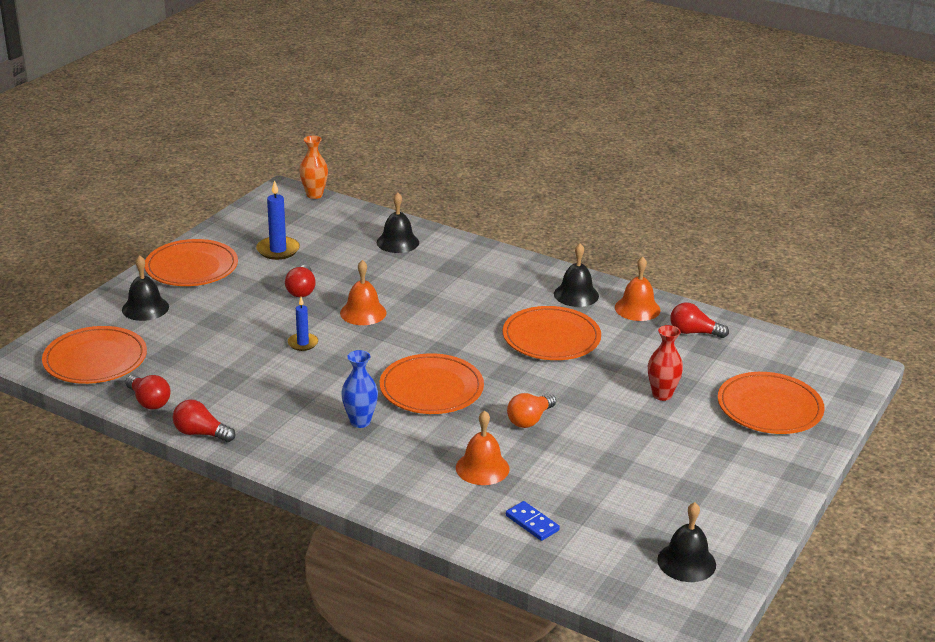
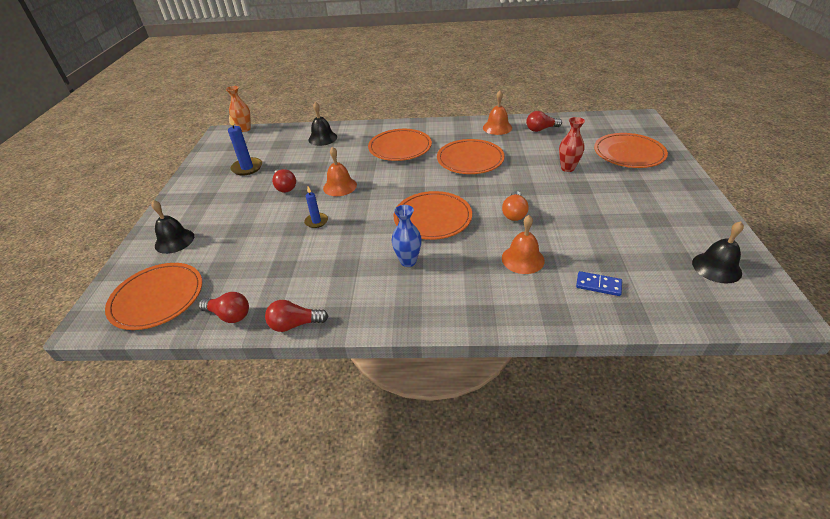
camera: 25 degrees left, 10 degrees up
(191, 267) = (191, 199): orange plate -> orange plate (400, 148)
(576, 295) = (456, 132): black bell -> none

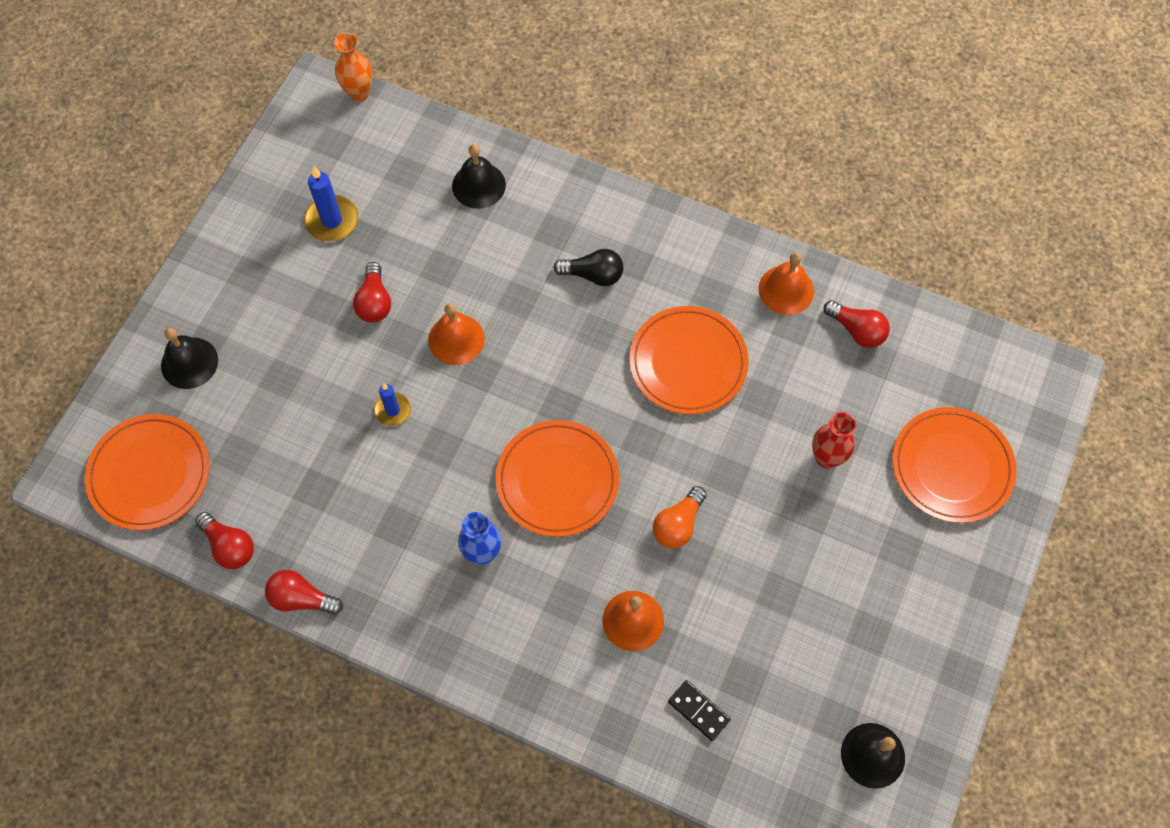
camera: 20 degrees right, 25 degrees up
(400, 148) = (593, 275): orange plate -> black light bulb
(541, 129) = (856, 330): red light bulb -> red light bulb turned 150 degrees counterclockwise
(598, 285) = (698, 711): blue domino -> black domino

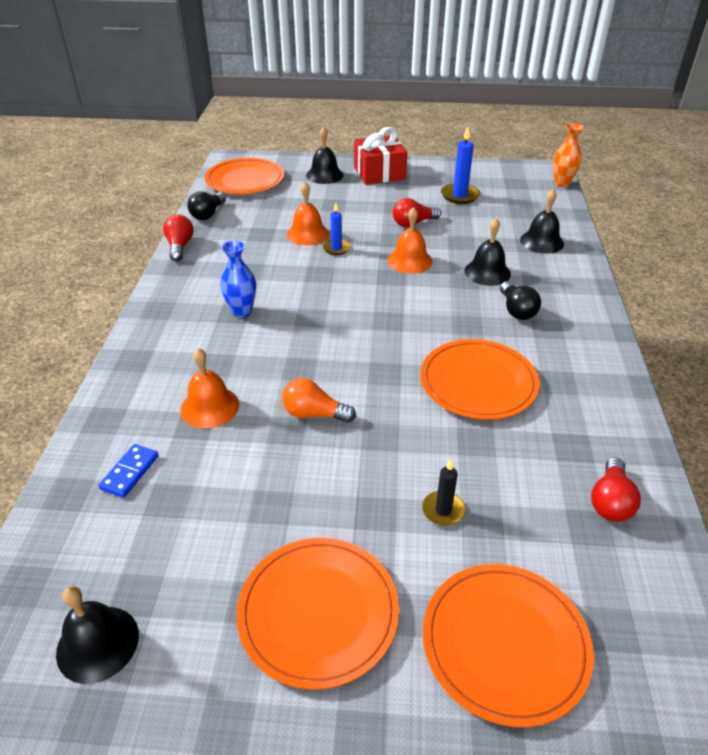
camera: 70 degrees right, 25 degrees down
(220, 291) = (379, 173): none -> red gift
(229, 546) = (208, 214): red light bulb -> black light bulb
(514, 270) = (487, 272): none -> black bell
(557, 480) = (321, 334): orange plate -> orange plate (318, 612)
(698, 711) = (130, 472): black domino -> blue domino
(786, 290) = (607, 432): orange bell -> orange bell (307, 234)
(826, 458) = (443, 510): red vase -> black candle

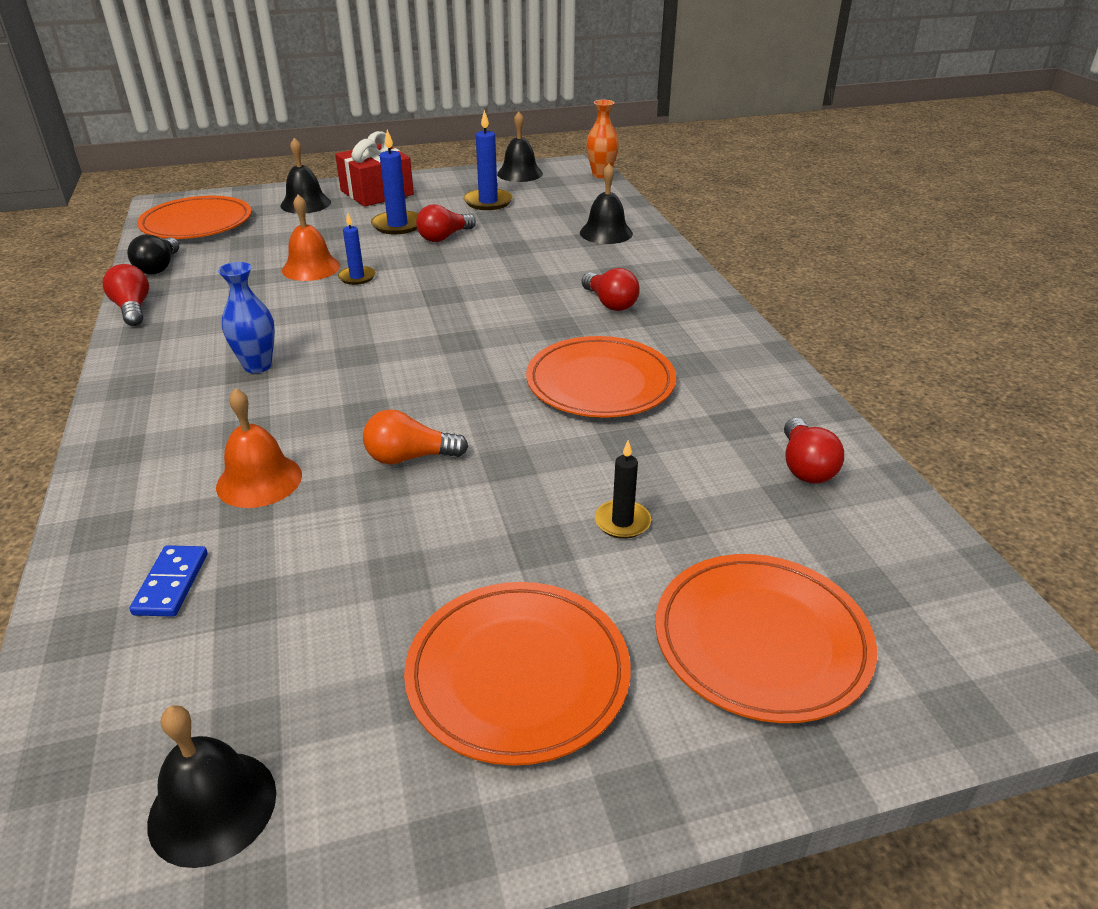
camera: 20 degrees left, 5 degrees down
(383, 206) = (397, 225): none -> blue candle
(410, 261) = (458, 275): orange bell -> none
(487, 272) = (557, 272): black bell -> black bell (520, 173)
(516, 310) = (610, 303): black light bulb -> red light bulb

